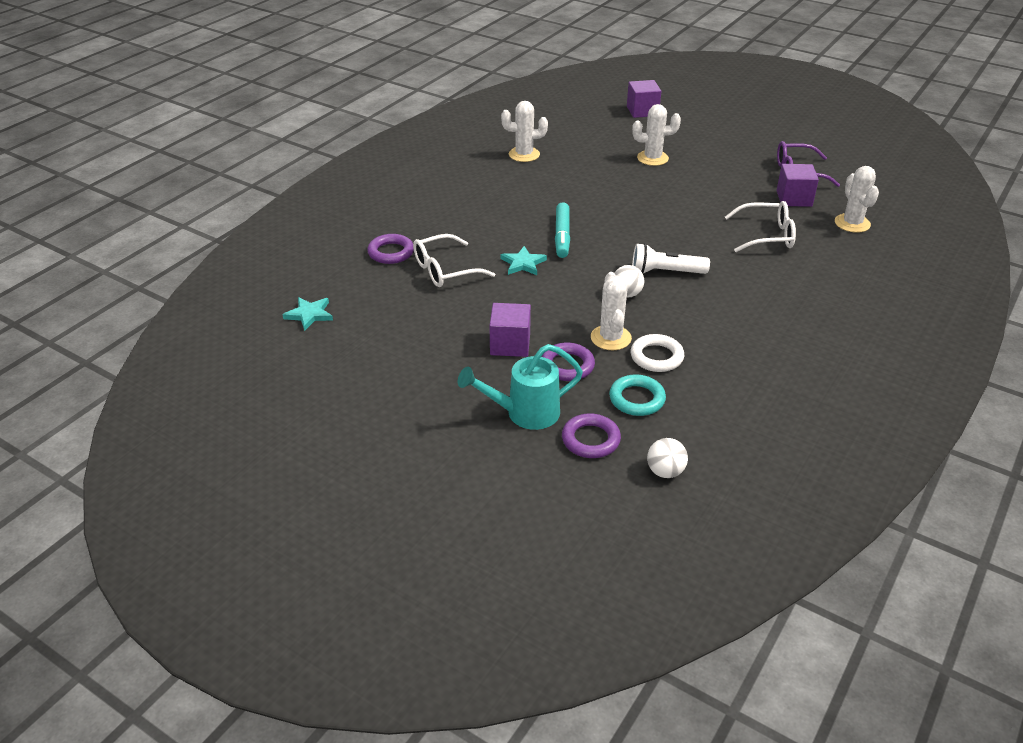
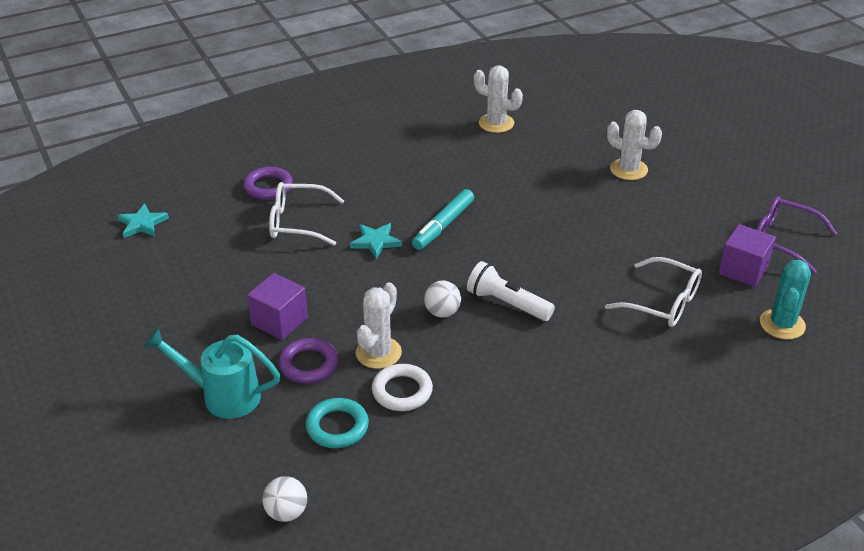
camera: 30 degrees right, 0 degrees up
(590, 440) = (253, 448): purple ring -> none
(642, 111) = (675, 110): purple cube -> none
(852, 223) = (782, 324): white cactus -> turquoise cactus

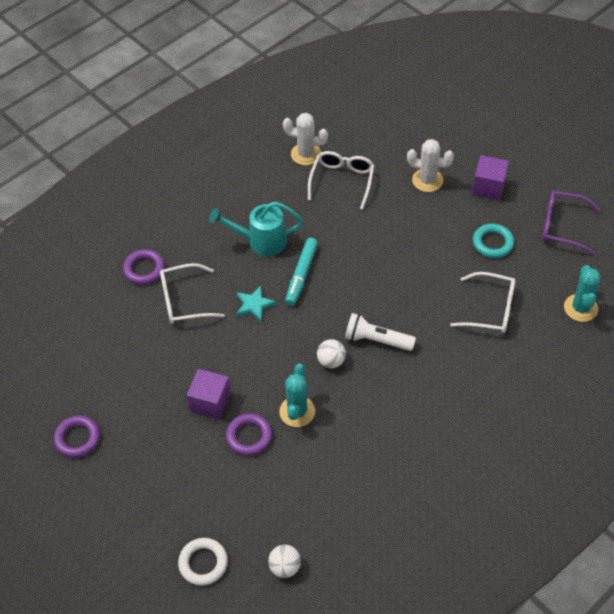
camera: 15 degrees left, 15 degrees up
(110, 322) = (77, 438): none -> purple ring
(142, 224) = (56, 334): turquoise star -> none
(223, 396) = (197, 482): turquoise watering can -> turquoise watering can (261, 241)
(337, 427) = (292, 486): turquoise ring -> turquoise ring (492, 243)
(378, 353) = (297, 411): white cactus -> turquoise cactus
(402, 391) = (327, 442): white ring -> white ring (203, 563)
(527, 152) = (342, 181): none -> white glasses
(743, 270) = (540, 263): purple cube -> purple cube (488, 187)

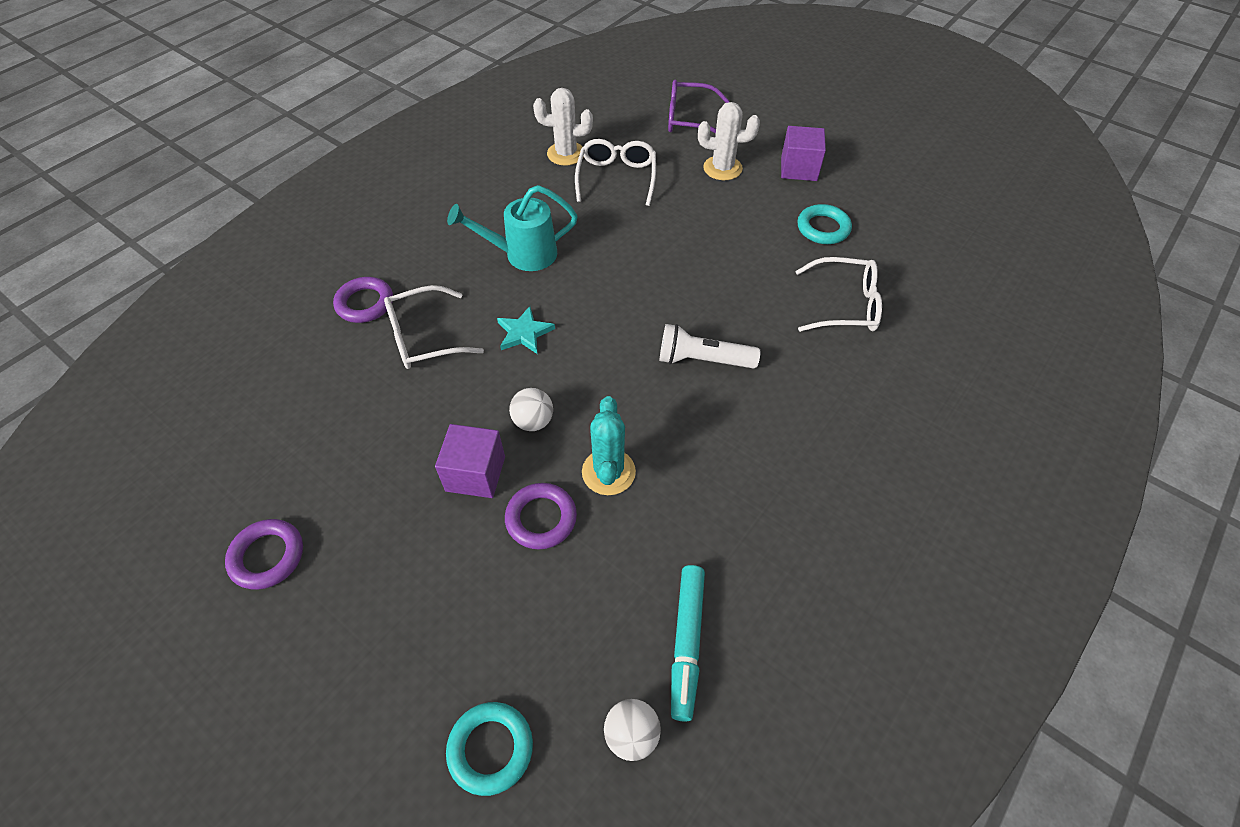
camera: 10 degrees left, 0 degrees up
(203, 563) = (490, 749): white ring -> turquoise ring
(301, 275) = (583, 289): turquoise marker -> turquoise marker (686, 643)
(331, 361) = (645, 395): white ball -> white ball (533, 421)
(562, 226) = (901, 202): purple glasses -> purple glasses (689, 119)
(580, 308) = (959, 291): turquoise cactus -> none

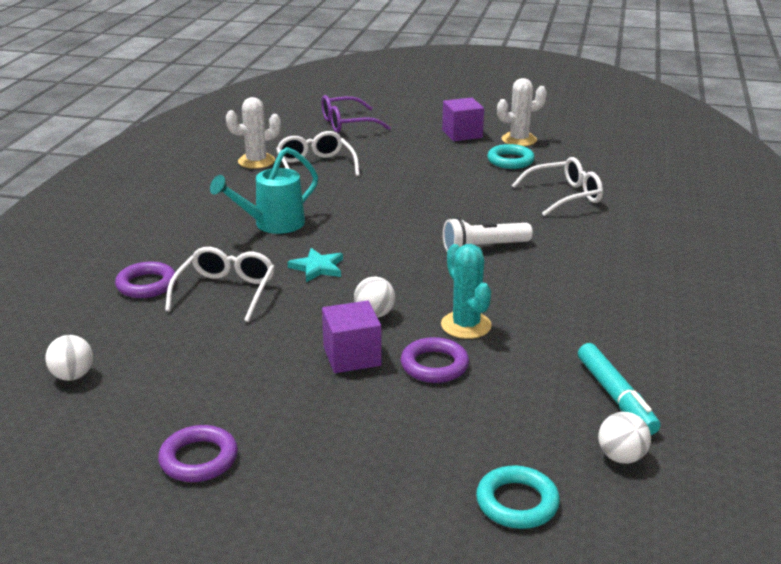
camera: 25 degrees left, 25 degrees down
(238, 404) = (73, 376): none -> white ball
(424, 338) = (226, 291): white glasses -> white glasses turned 150 degrees clockwise
(722, 168) = (400, 145): white cactus -> white cactus (519, 140)

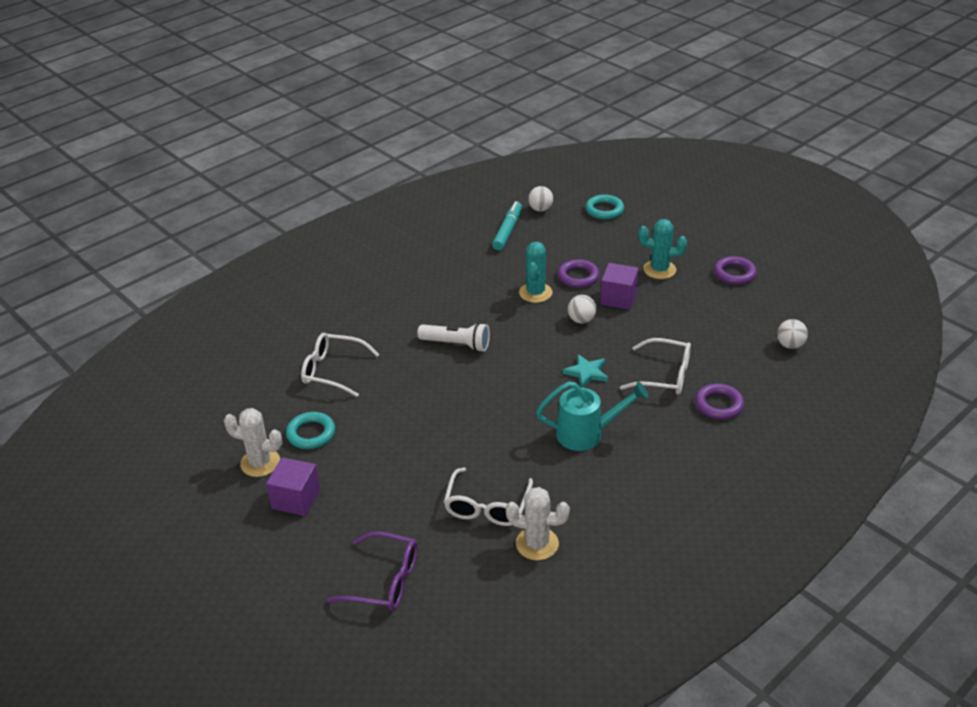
camera: 145 degrees left, 10 degrees up
(226, 291) = (665, 375): white glasses -> white glasses turned 120 degrees counterclockwise
(326, 420) = (659, 269): none -> turquoise cactus

